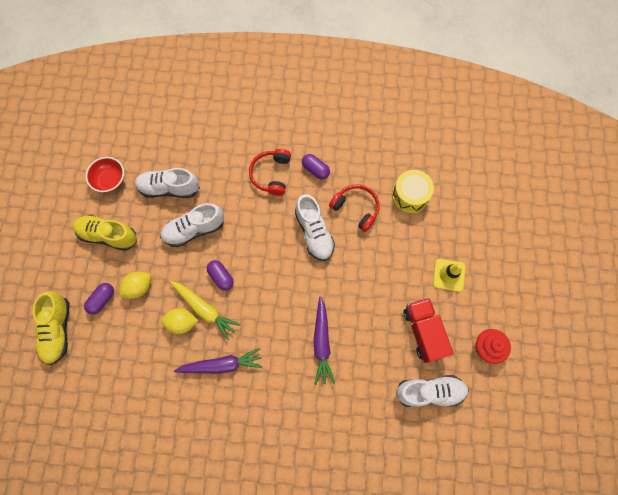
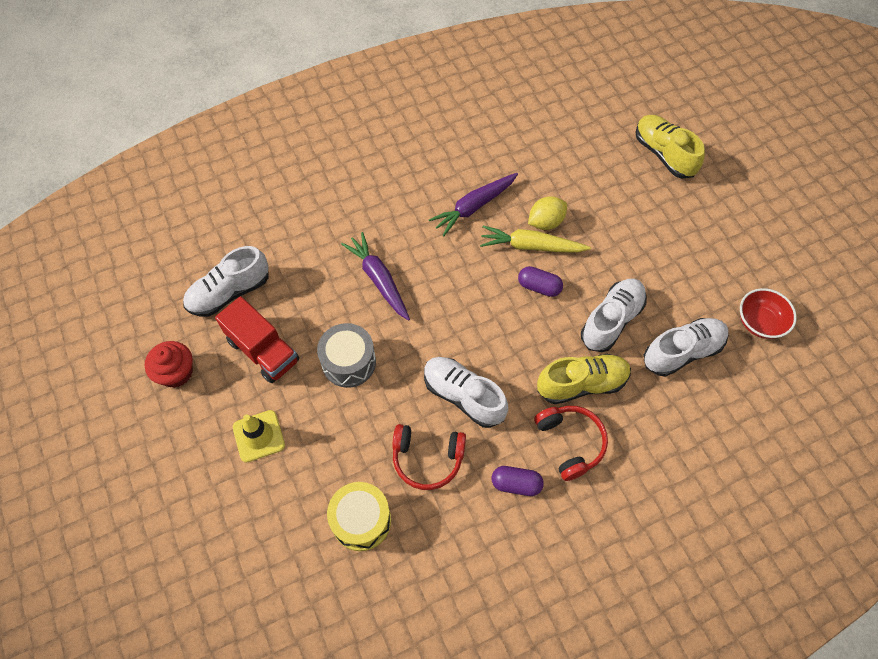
camera: 150 degrees right, 10 degrees down
(102, 300) = (646, 200): purple capsule -> none
(108, 235) = (701, 262): yellow shoe -> yellow shoe (581, 384)
(139, 287) = (619, 230): yellow lemon -> none
(372, 293) = (349, 362): none -> grey drum

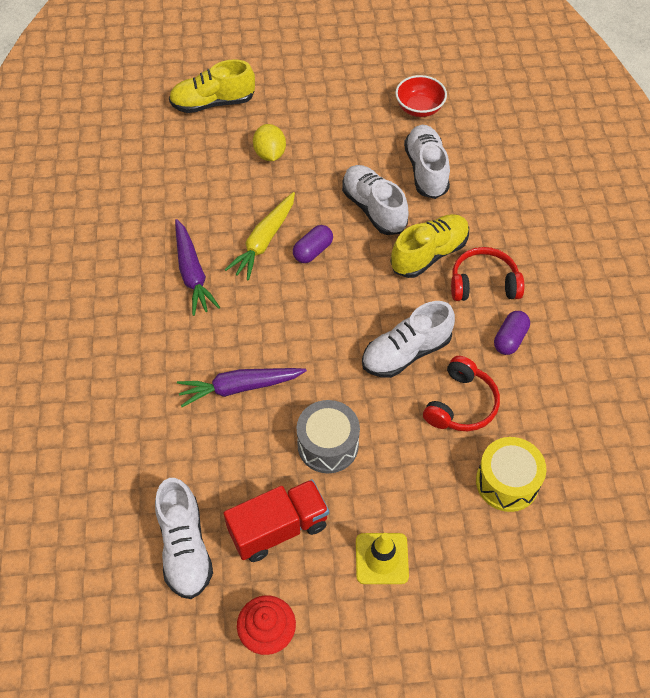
camera: 70 degrees left, 5 degrees down
(545, 222) = (242, 220): yellow lemon -> yellow lemon (270, 154)
(581, 384) = (429, 254): yellow shoe -> yellow shoe turned 45 degrees clockwise

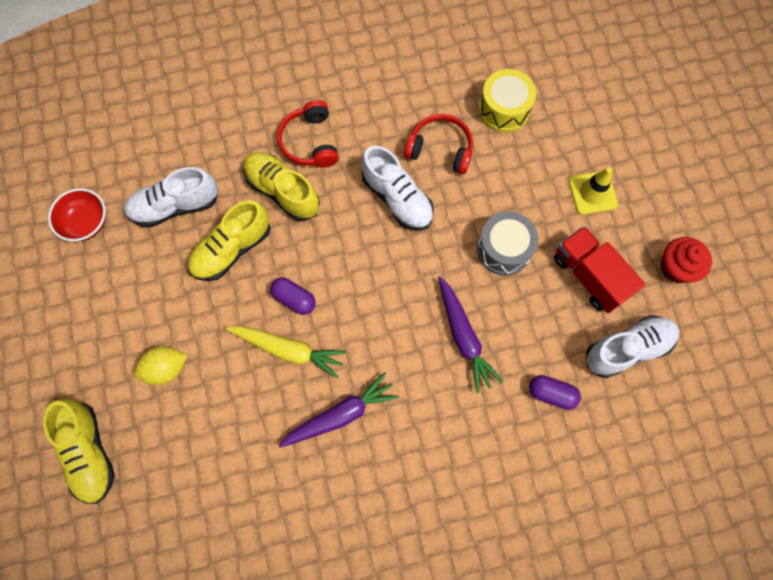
camera: 100 degrees left, 15 degrees up
(374, 208) = (232, 249): white shoe -> yellow shoe
(510, 339) = (367, 117): purple capsule -> purple capsule (551, 394)

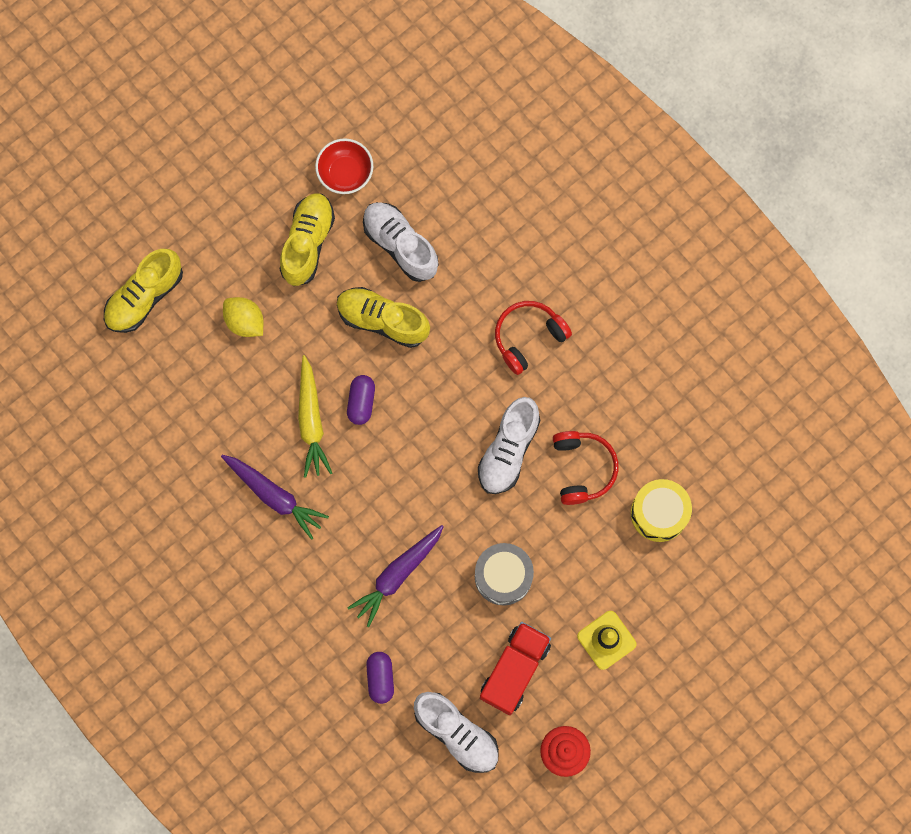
camera: 65 degrees right, 5 degrees up
(283, 191) = (463, 337): yellow shoe -> yellow shoe (307, 243)

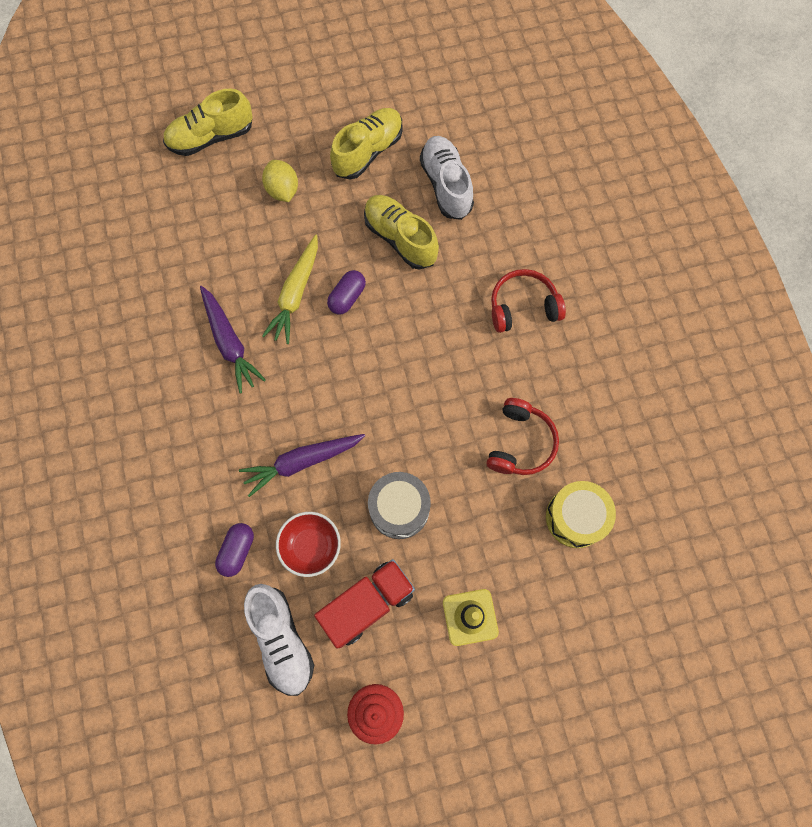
camera: 25 degrees right, 5 degrees down
(345, 173) = (427, 111): red bowl -> red bowl (311, 546)
(508, 450) = (458, 396): white shoe -> none

